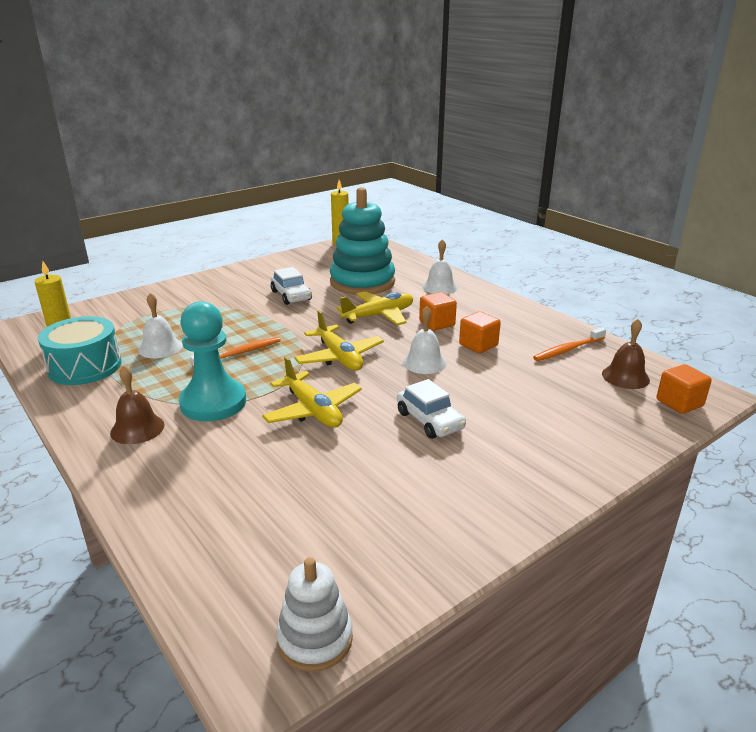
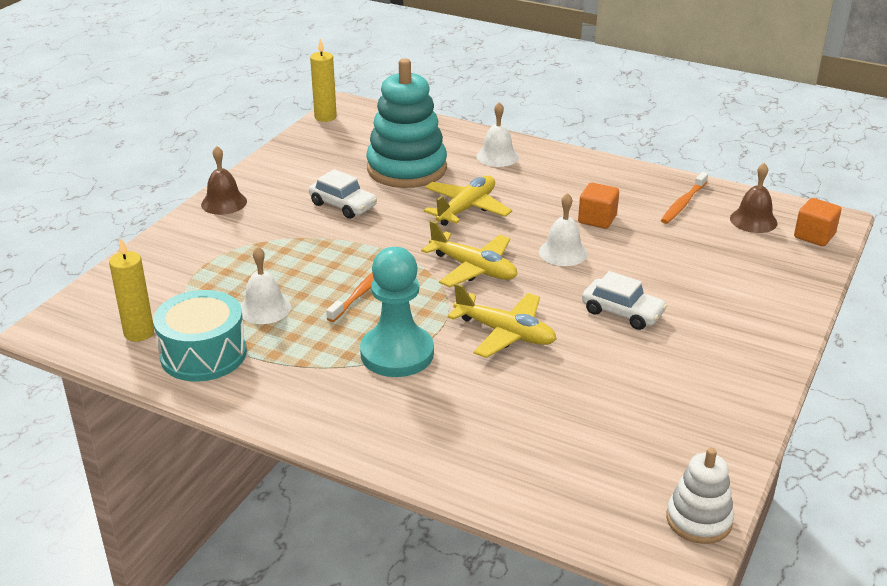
camera: 25 degrees left, 5 degrees up
(137, 428) = (349, 403): brown bell -> brown bell (224, 203)
(437, 323) = (535, 203): orange cube -> none

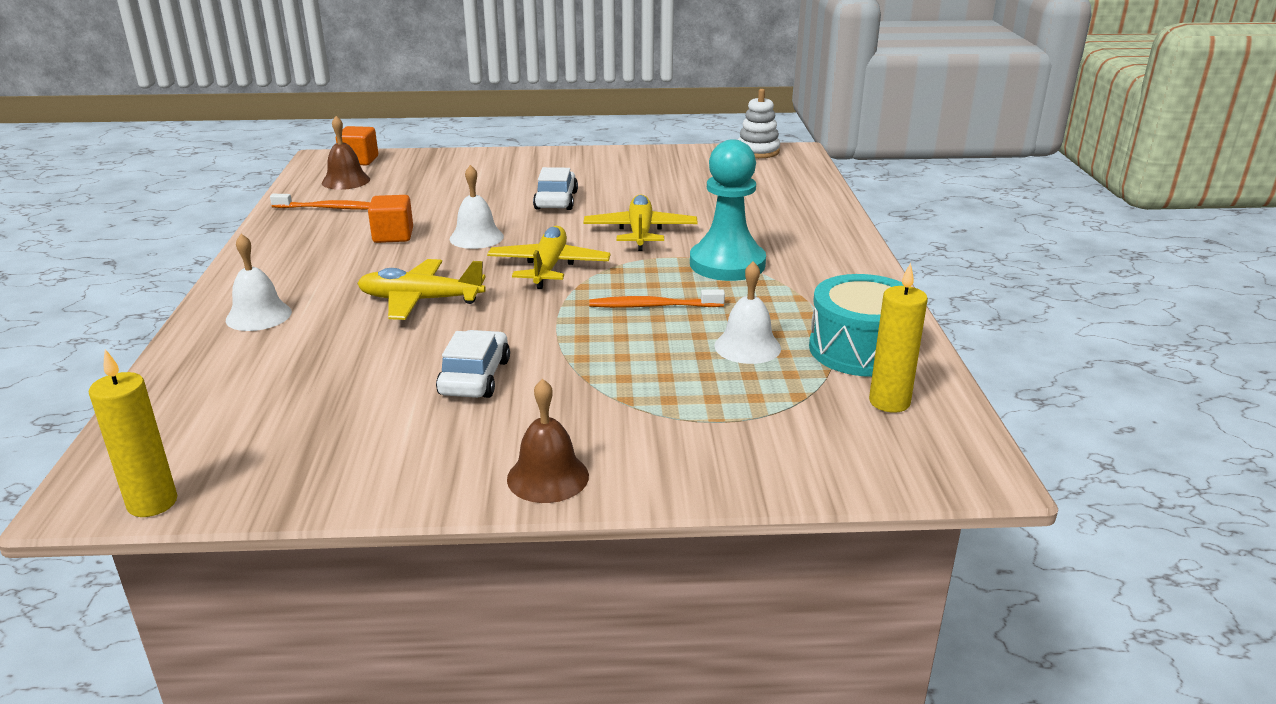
camera: 120 degrees left, 5 degrees down
(406, 169) = (333, 365): turquoise stacking toy -> none

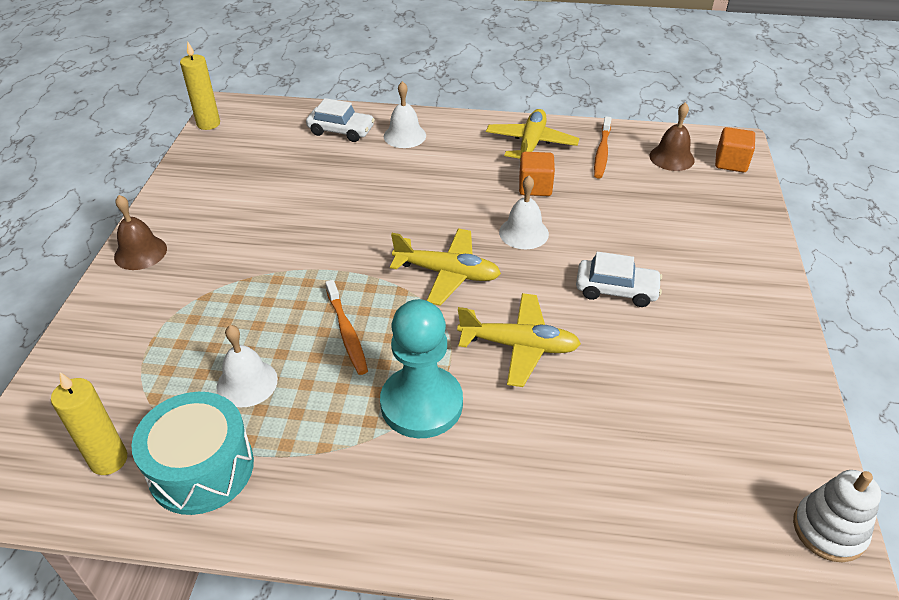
camera: 100 degrees right, 15 degrees up
(421, 300) = (404, 202): yellow plane -> yellow plane (531, 144)
(475, 377) = (275, 226): white car -> white car (341, 131)
(653, 306) = (347, 332): orange toothbrush -> orange toothbrush turned 150 degrees clockwise

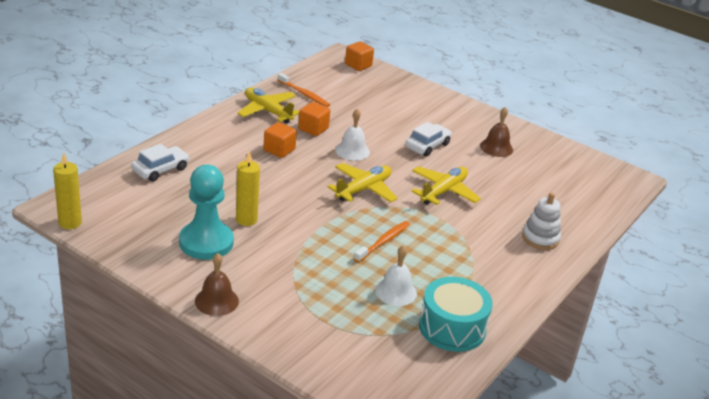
camera: 65 degrees left, 10 degrees down
(109, 460) = (419, 362): yellow candle -> yellow candle (246, 220)
(347, 332) = (383, 242): orange toothbrush -> orange toothbrush turned 60 degrees counterclockwise
(404, 136) = (200, 148): white bell -> none
(421, 404) = (461, 237): turquoise pawn -> turquoise pawn (206, 242)
(460, 182) = (279, 150): none -> orange cube
(671, 158) = (334, 78): brown bell -> brown bell (496, 147)
(828, 530) = (608, 167): white stacking toy -> white stacking toy (540, 238)

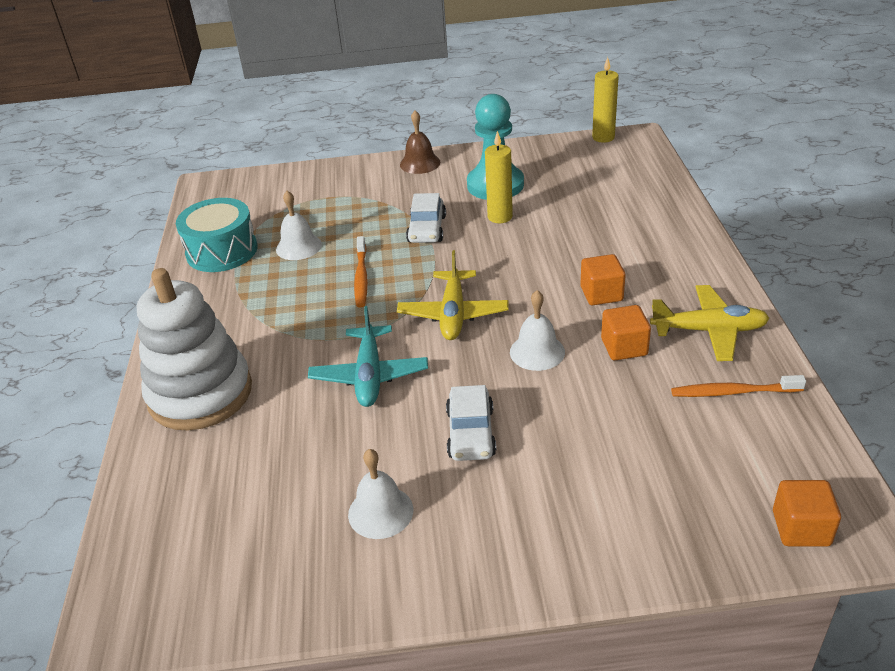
camera: 145 degrees right, 5 degrees up
(160, 170) = (642, 204): white car -> white car (427, 229)
(443, 191) = (369, 375): yellow plane -> turquoise plane
(496, 147) = (380, 512): brown bell -> white bell
(540, 238) = (200, 394): white stacking toy -> white stacking toy, size x1.88

